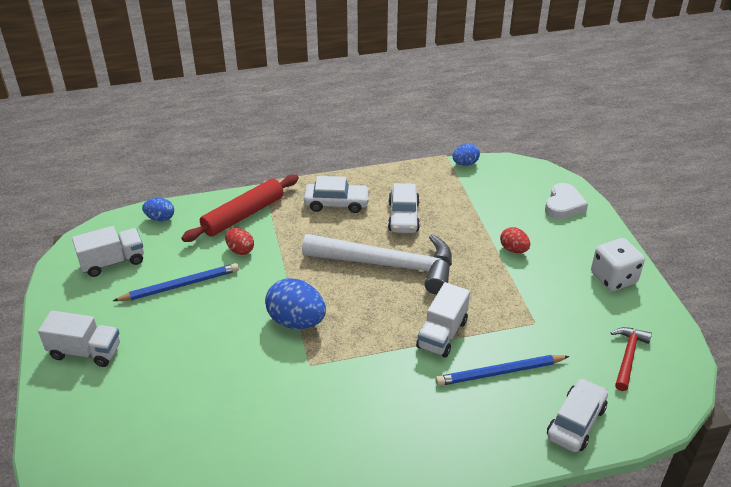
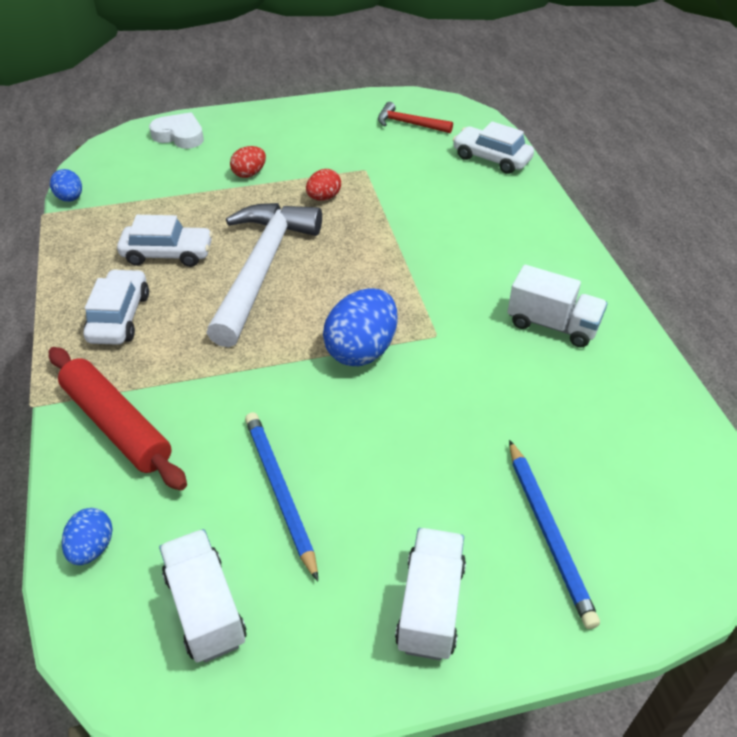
camera: 90 degrees left, 5 degrees up
(240, 250) = (205, 421): red egg -> red egg (324, 198)
(442, 334) = (383, 230): white truck -> white truck (552, 325)
(500, 373) = (436, 196): blue pencil -> blue pencil (549, 533)
(613, 278) = (303, 119): white dice -> none

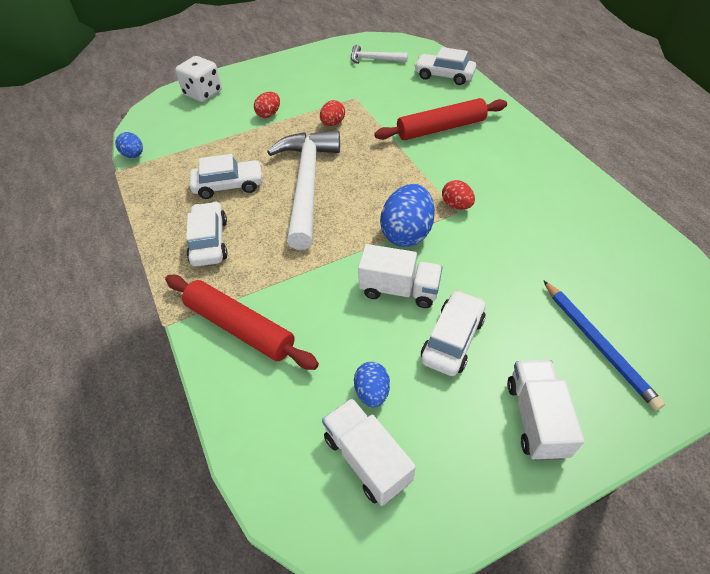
camera: 10 degrees left, 5 degrees up
(92, 548) = (258, 430): blue egg -> blue egg (372, 392)
(179, 135) = (203, 93): white heart -> white dice
(279, 492) = (388, 354): blue pencil -> none
(366, 490) = (452, 339): none -> white car
(409, 124) = (374, 59): red hammer -> white hammer
(439, 327) = (456, 205): none -> red egg
(459, 226) = (441, 128): none -> red rolling pin
(552, 325) = (537, 189): white truck -> white truck (399, 290)

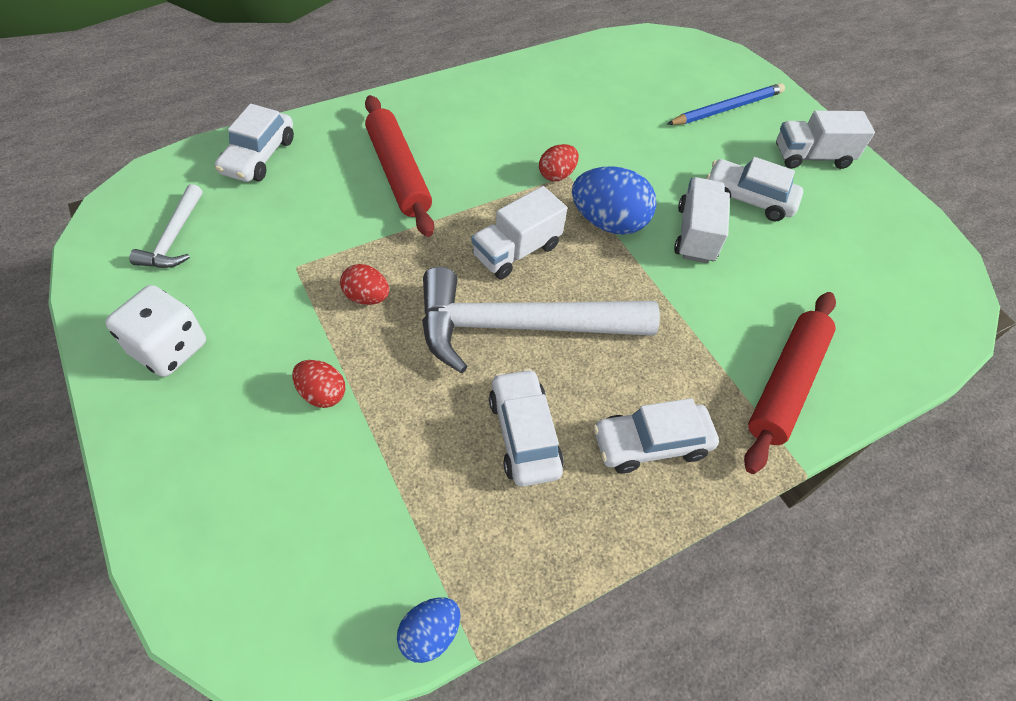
camera: 100 degrees left, 5 degrees up
(203, 93) = (214, 532): white dice -> white dice (169, 348)
(367, 459) = (891, 267): white truck -> white truck (516, 251)
(372, 392) = (826, 261): blue egg -> none

